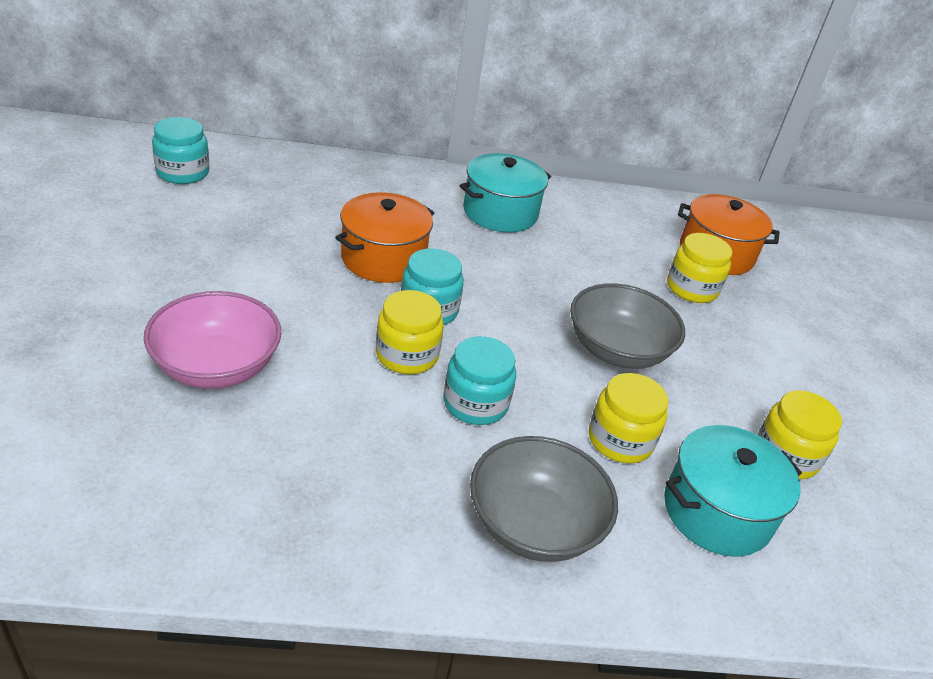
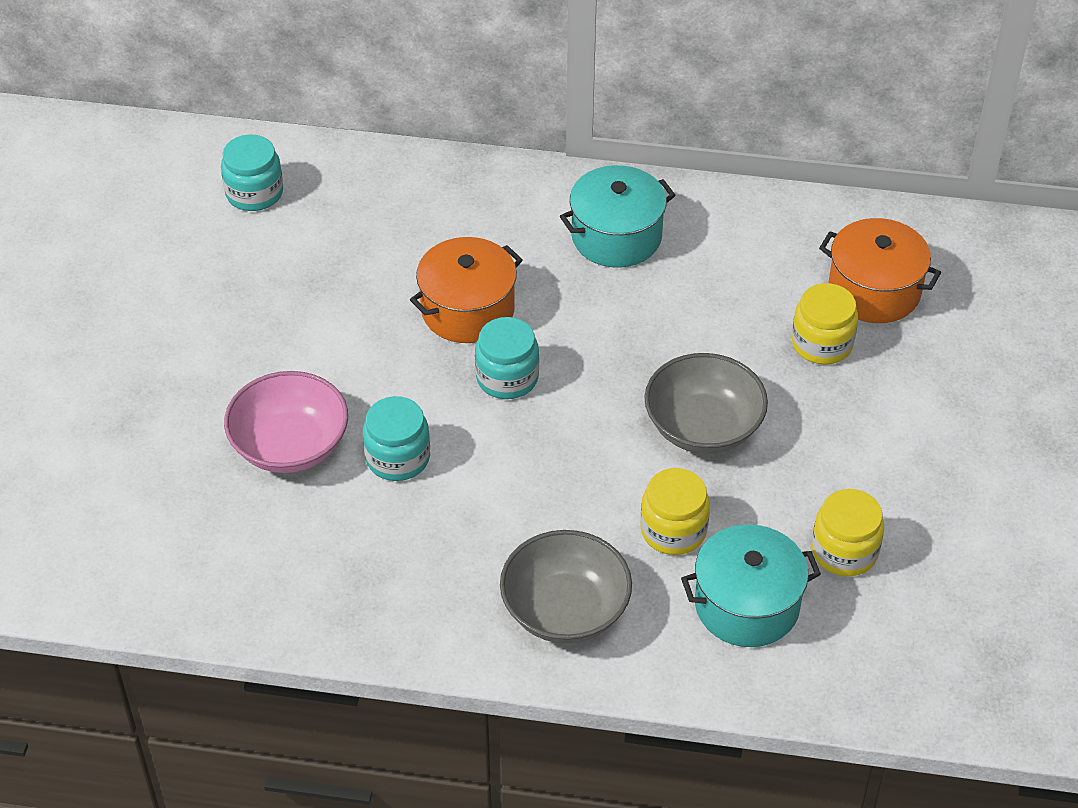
camera: 15 degrees right, 10 degrees up
(407, 355) = (475, 433): yellow jar -> none
(475, 403) = (535, 488): turquoise jar -> turquoise jar (398, 458)

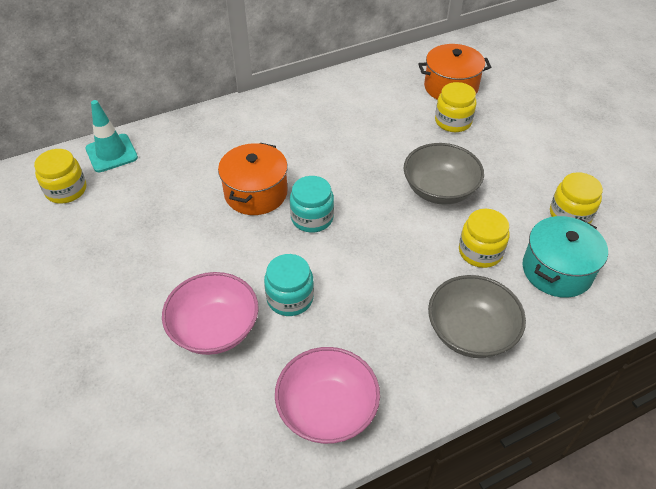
camera: 35 degrees left, 0 degrees up
(254, 193) = (66, 190): turquoise jar -> yellow jar
(335, 593) = (327, 409): none -> pink bowl
(340, 168) = (111, 153): none -> turquoise traffic cone
(616, 236) = (302, 119): turquoise pot -> none

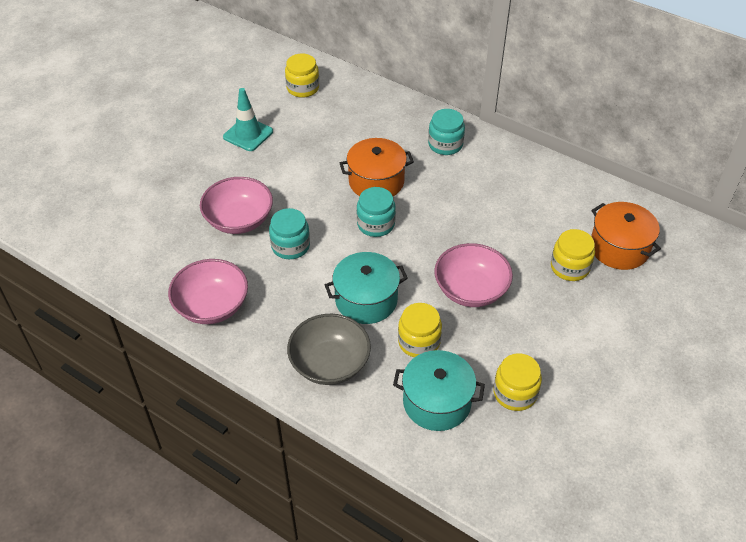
camera: 60 degrees right, 0 degrees up
(111, 153) = (354, 89): turquoise traffic cone -> turquoise traffic cone (248, 134)
(250, 127) = (445, 144): none -> turquoise jar
(405, 268) = (366, 300): none -> turquoise pot
(439, 190) = (471, 290): grey bowl -> pink bowl

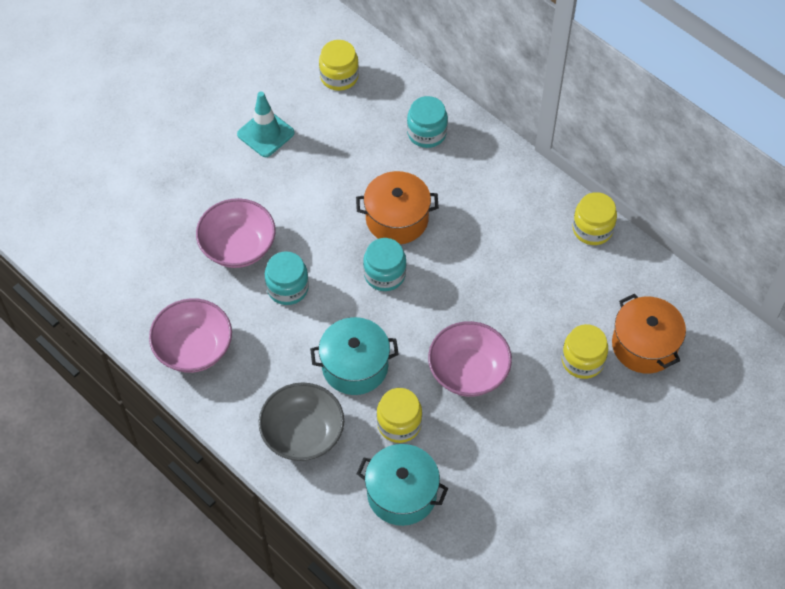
camera: 10 degrees right, 10 degrees up
(445, 144) = (486, 180): turquoise jar -> turquoise jar (426, 133)
(515, 393) = (483, 497): yellow jar -> yellow jar (592, 229)

